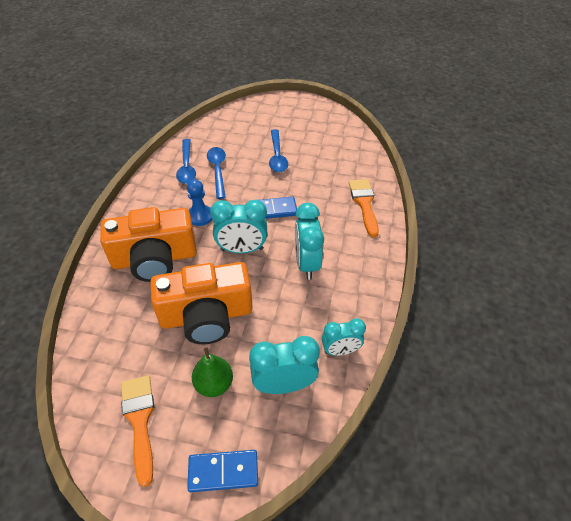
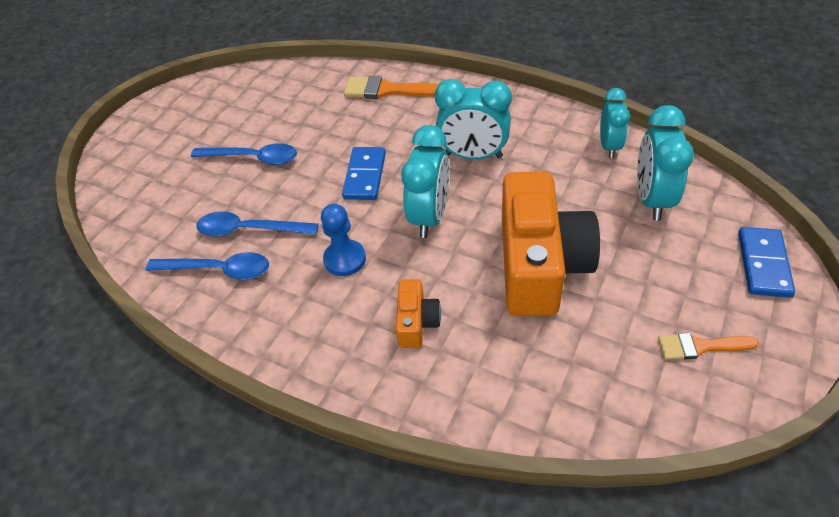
camera: 70 degrees left, 0 degrees up
(140, 420) = (700, 346): orange brush -> orange brush, size x0.64
(155, 258) = (416, 322): orange camera -> orange camera, size x0.45
(214, 384) = (648, 264): green pear -> none

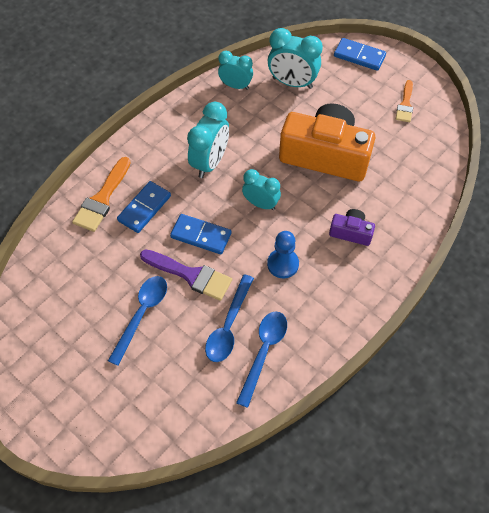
camera: 80 degrees left, 10 degrees up
(309, 181) = (191, 275): none -> purple brush
(386, 123) = (144, 208): none -> blue domino
(416, 322) = (351, 232): orange camera -> purple camera
(429, 216) = (261, 204): turquoise clock -> turquoise clock, size x0.66

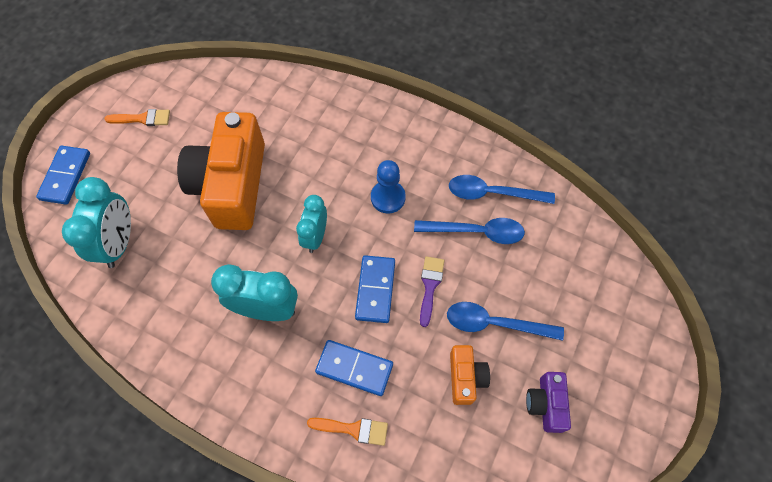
camera: 105 degrees left, 5 degrees up
(102, 199) = (353, 429): orange brush -> orange brush, size x0.64
(108, 280) = (465, 377): none -> orange camera
(191, 275) = (430, 286): purple brush -> purple brush, size x0.64
(235, 86) = (131, 311): turquoise clock -> none
(351, 232) = (331, 143): purple camera -> purple camera (546, 404)

